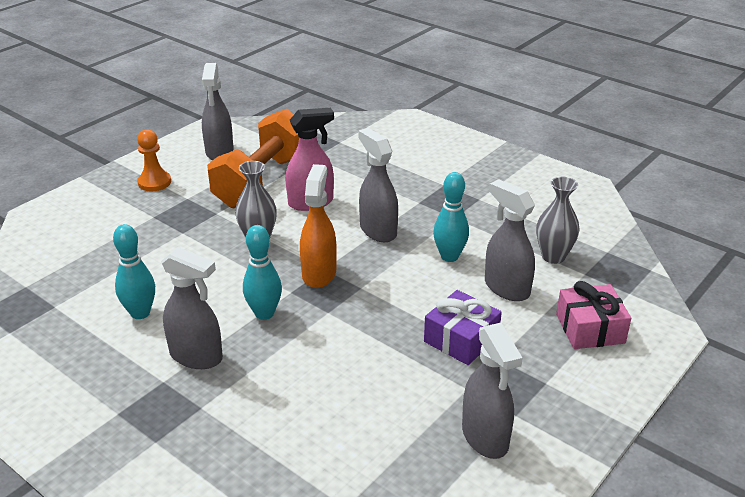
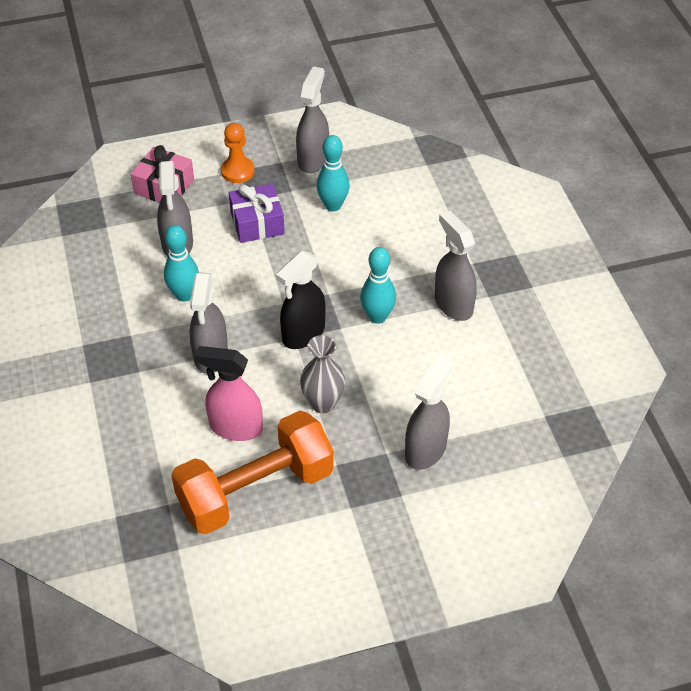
camera: 145 degrees left, 15 degrees up
(140, 313) = (475, 369): turquoise bowling pin -> turquoise bowling pin (333, 205)
(154, 182) = (369, 557): orange pawn -> orange pawn (237, 171)
(219, 152) = (262, 578): grey spray bottle -> grey spray bottle (426, 450)
(319, 273) = (303, 334): orange spray bottle -> black spray bottle
(553, 256) = (107, 252): grey vase -> none

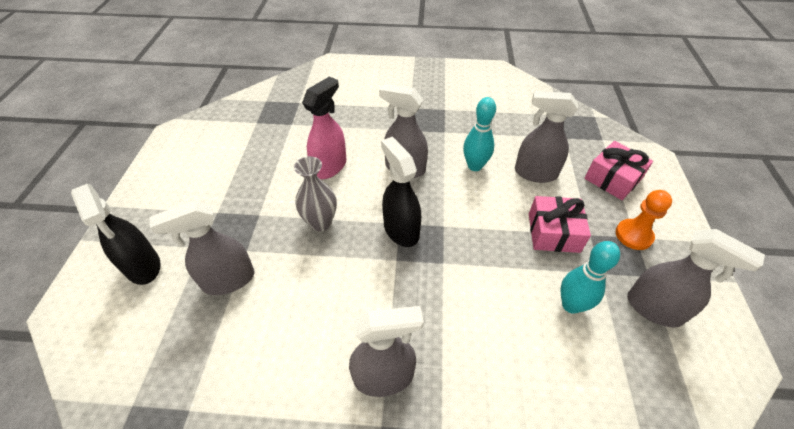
camera: 110 degrees right, 0 degrees up
(255, 490) = (270, 165): orange dumbbell -> none
(257, 223) = (553, 232): purple gift -> pink gift
(377, 317) = (397, 294): turquoise bowling pin -> none
(426, 450) = (228, 280): grey spray bottle -> grey spray bottle turned 105 degrees clockwise
(448, 534) = (143, 266): none -> black spray bottle

